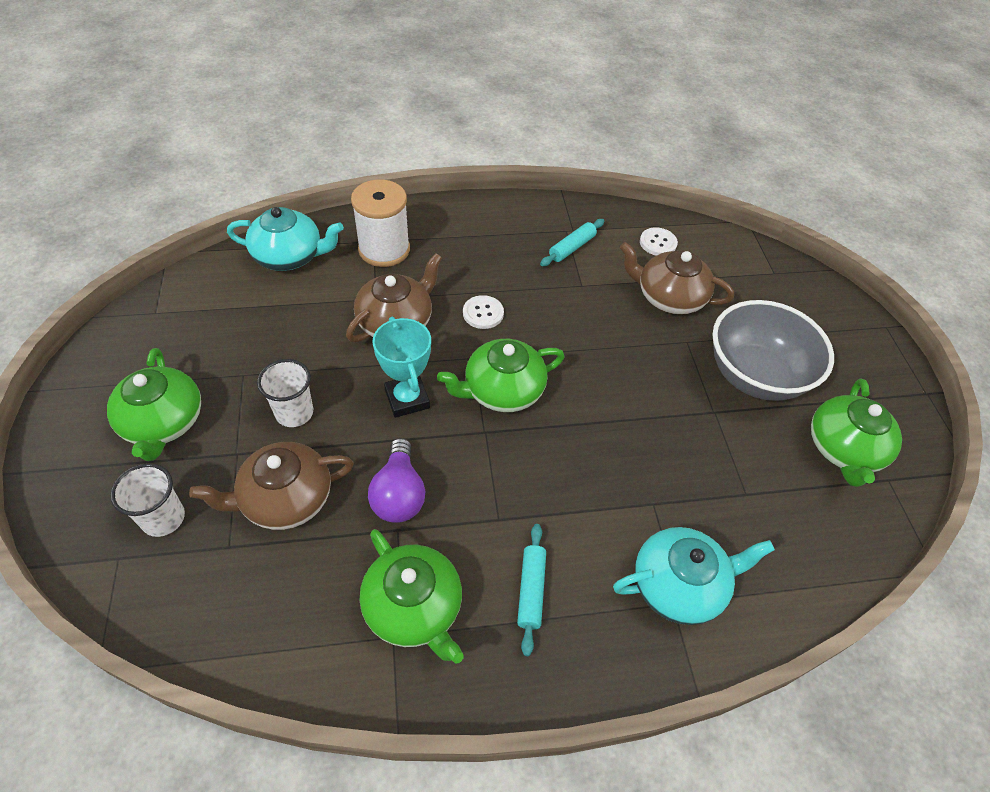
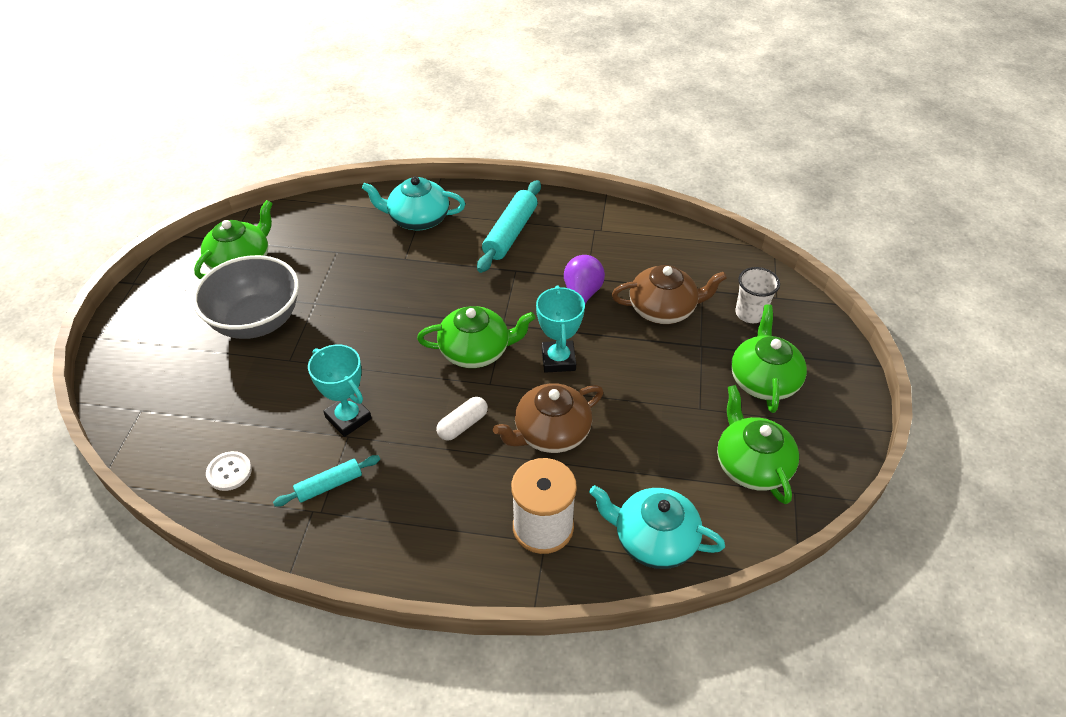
camera: 160 degrees left, 5 degrees down
(294, 413) = (654, 367): white cup -> none
(414, 607) = (585, 239): green teapot -> green teapot (752, 465)
(483, 313) = (463, 425): white button -> white capsule
(531, 590) = (510, 233): turquoise rolling pin -> turquoise rolling pin, size x1.68
(591, 299) = (348, 418): none -> turquoise trophy
(669, 297) = (270, 405): brown teapot -> none

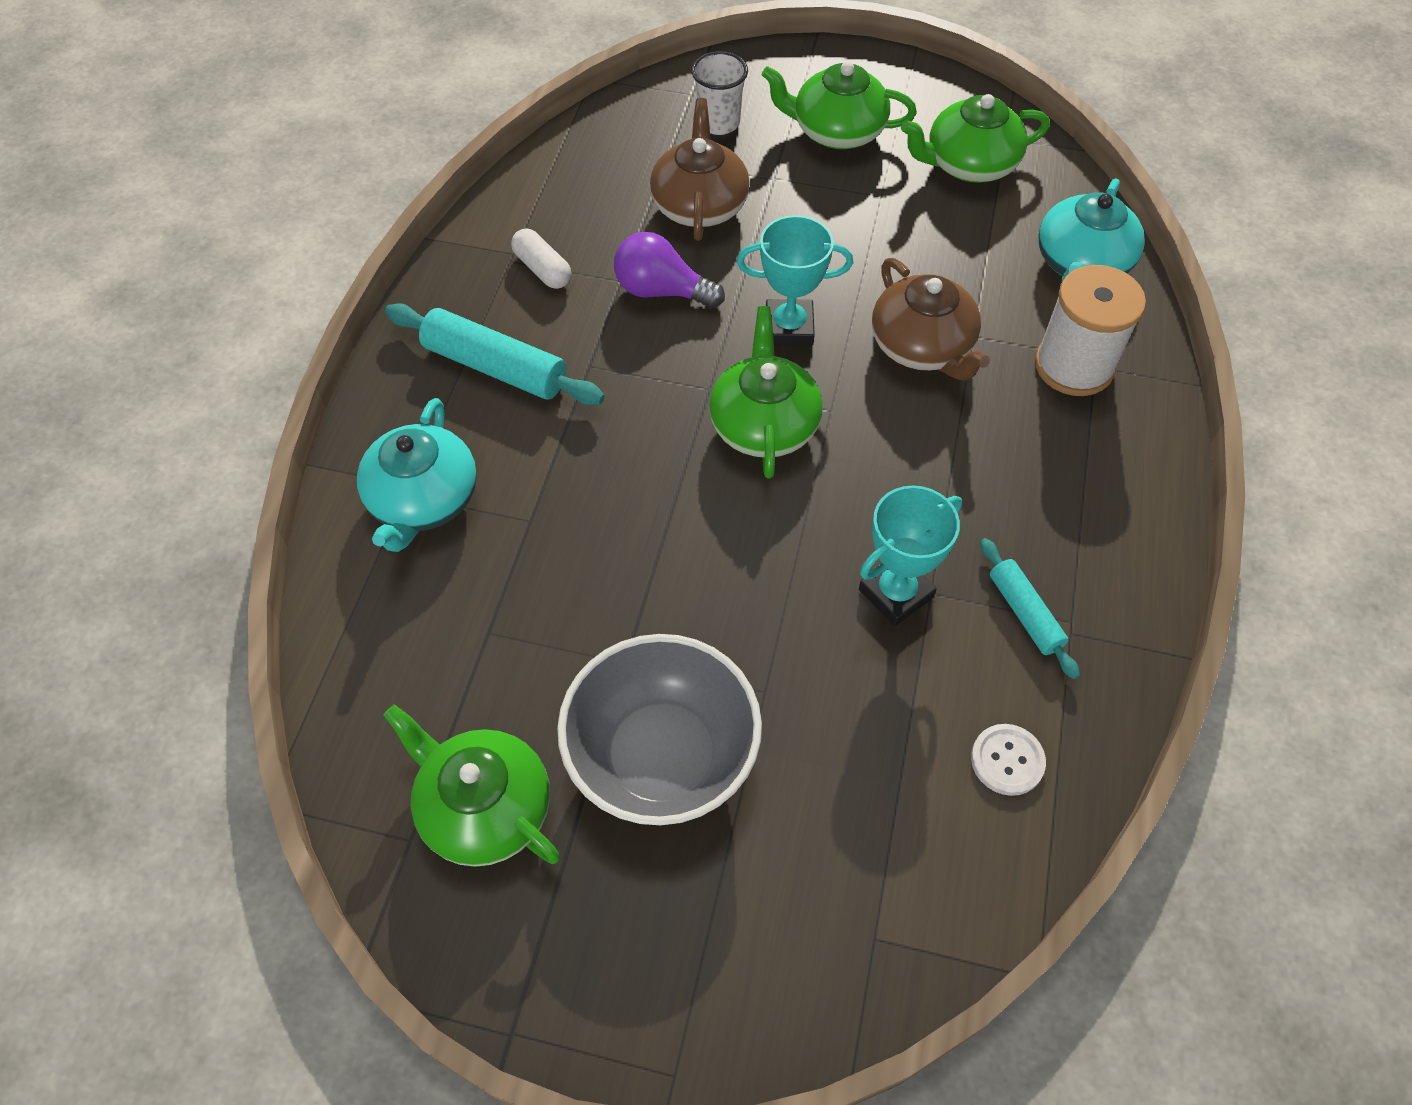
camera: 85 degrees left, 10 degrees up
(463, 425) = (909, 445): white capsule -> white capsule (542, 269)

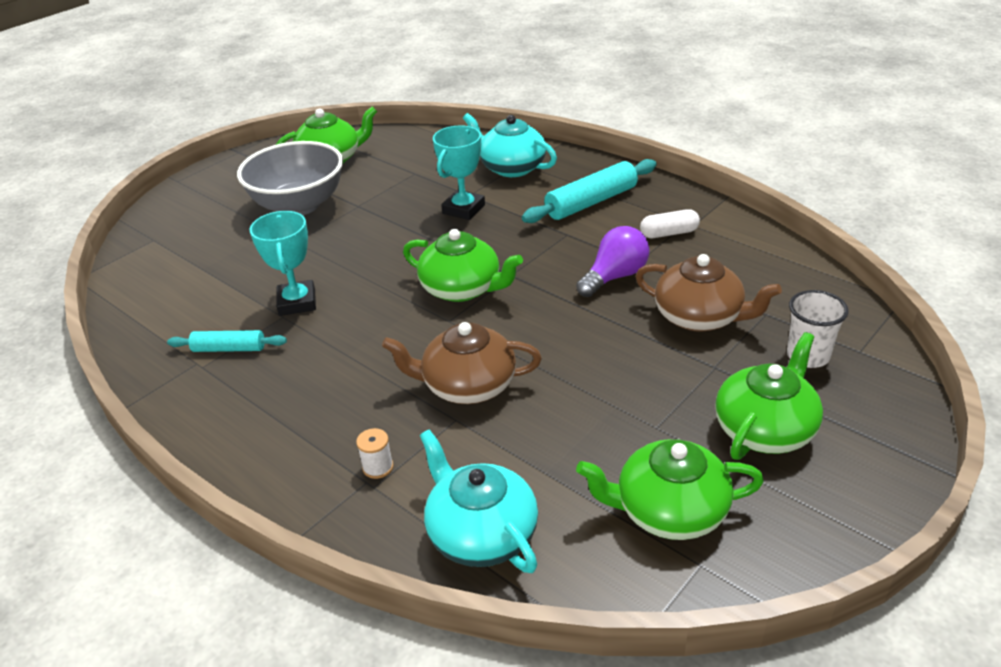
camera: 120 degrees right, 20 degrees down
(789, 328) = (537, 324): turquoise trophy -> turquoise trophy (463, 209)
(969, 164) = (669, 511): green teapot -> green teapot turned 105 degrees counterclockwise
(1007, 760) = (167, 307): white button -> none
(1074, 366) = (378, 467): white spool -> white spool, size x0.41

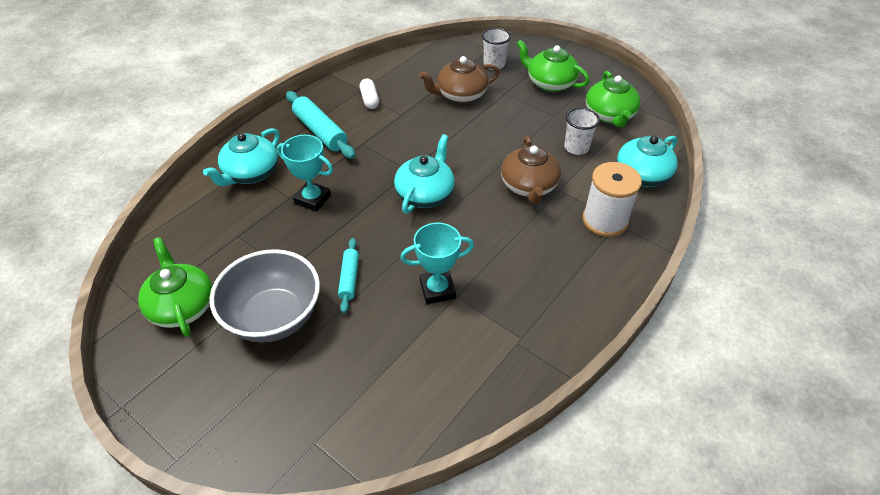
camera: 95 degrees left, 10 degrees up
(229, 348) = (498, 324): turquoise rolling pin -> turquoise rolling pin (349, 278)
(378, 467) = (605, 220): white spool -> white spool, size x2.42
(462, 289) = (425, 194): green teapot -> turquoise teapot
(563, 449) = (576, 148): none -> white cup
(615, 277) = (417, 124): purple light bulb -> none
(699, 317) = (460, 95): brown teapot -> brown teapot turned 135 degrees counterclockwise

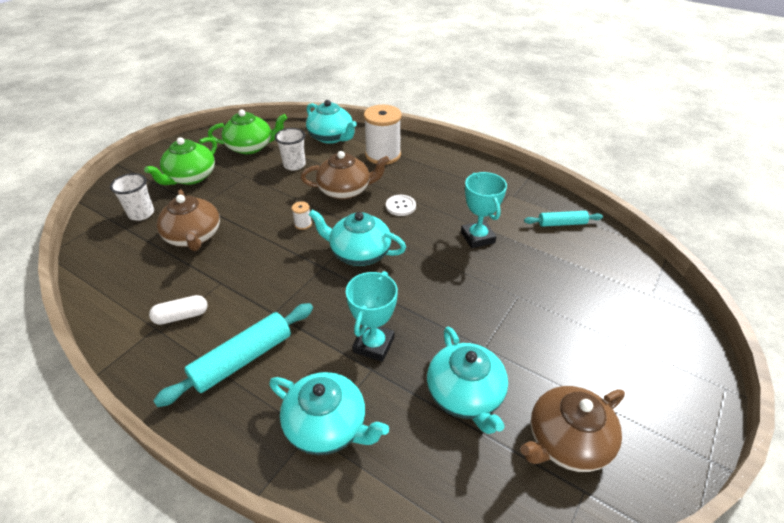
camera: 95 degrees left, 5 degrees down
(182, 306) = (567, 441): green teapot -> brown teapot
(246, 249) = (465, 395): none -> turquoise teapot
(274, 317) = (547, 346): grey bowl -> none
(349, 278) = (482, 296): turquoise rolling pin -> turquoise rolling pin (562, 223)
(472, 157) = (303, 224): none -> white spool
(498, 229) = (400, 206): none -> white button

